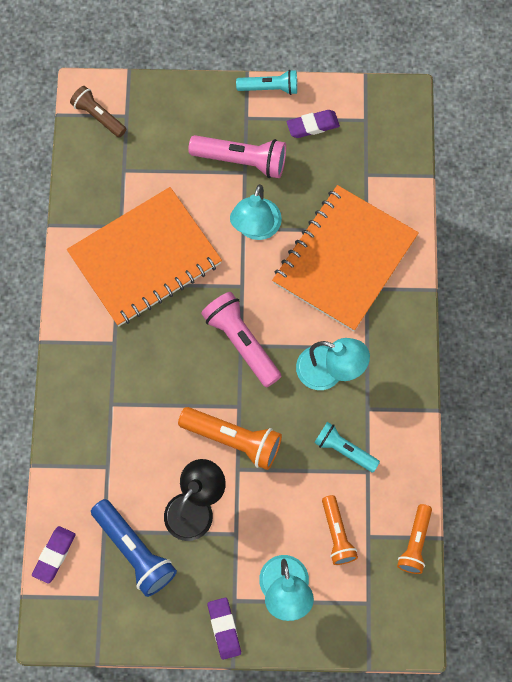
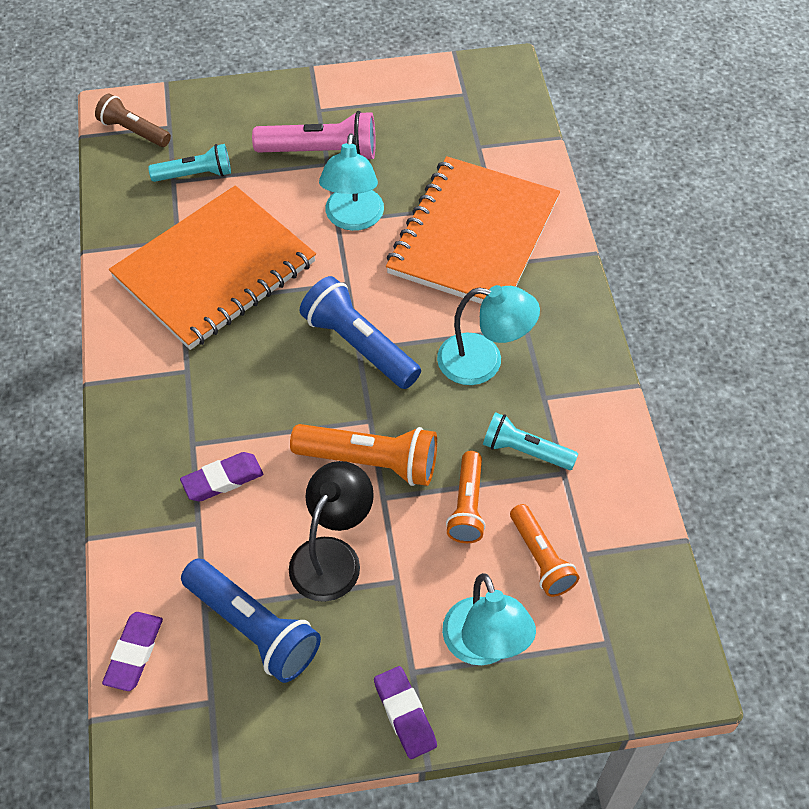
camera: 10 degrees left, 15 degrees down
(241, 342) = (359, 345): pink flashlight -> blue flashlight
(270, 88) = (342, 78): turquoise flashlight -> turquoise flashlight (195, 175)
(313, 126) = (402, 107): purple eraser -> purple eraser (222, 480)
(415, 543) = (652, 552): orange flashlight -> orange flashlight (467, 506)

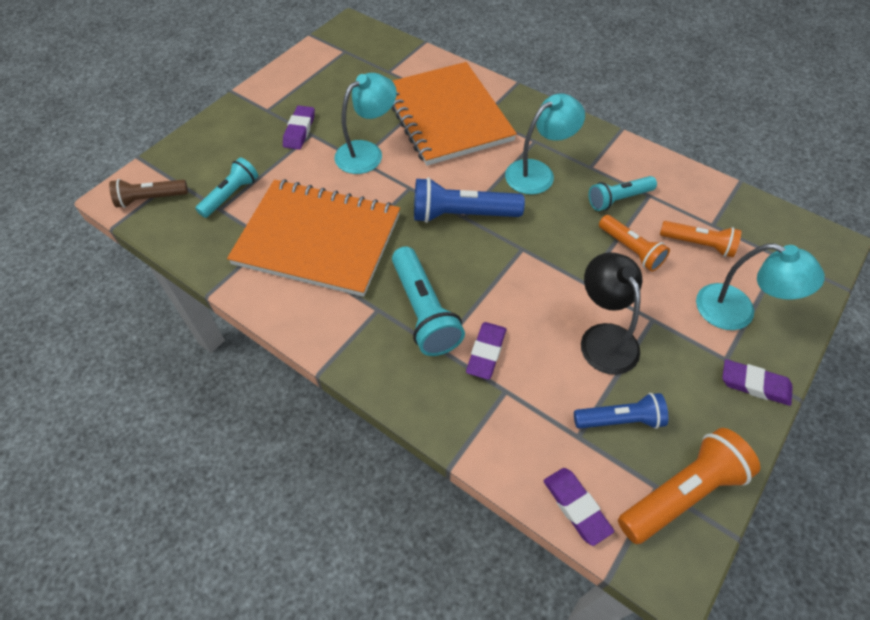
camera: 45 degrees left, 0 degrees up
(215, 270) = (318, 239): orange notebook -> orange notebook turned 75 degrees counterclockwise
(218, 403) = (424, 312): none -> turquoise flashlight
(253, 629) = (620, 420): blue flashlight -> blue flashlight, size x0.65
(321, 152) = (299, 130): pink flashlight -> purple eraser
(353, 219) = (367, 152): turquoise lamp -> turquoise lamp turned 90 degrees counterclockwise
(370, 462) = (553, 270): orange flashlight -> orange flashlight (682, 493)

